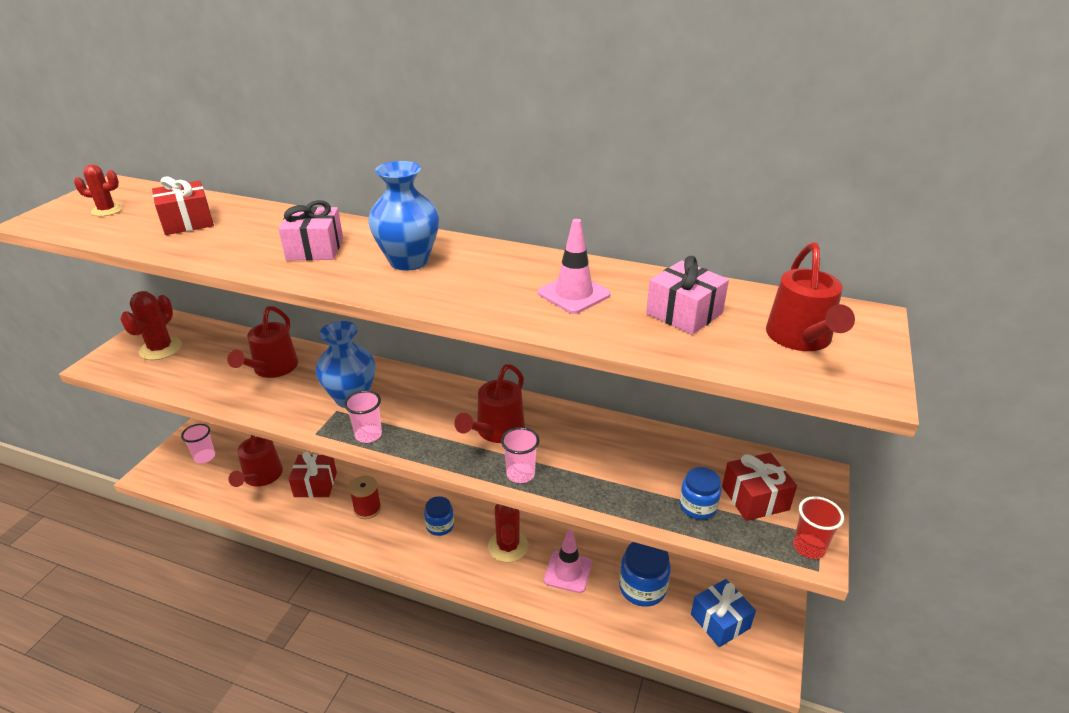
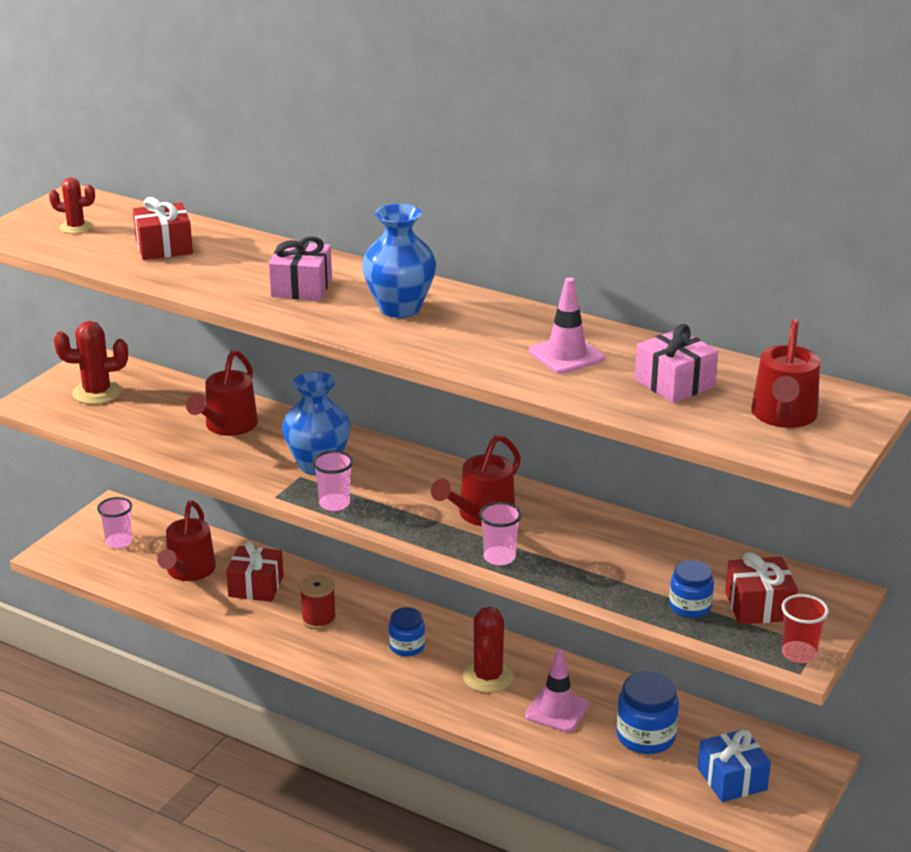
camera: 10 degrees right, 5 degrees down
(161, 349) = (97, 393): red cactus -> red cactus turned 60 degrees clockwise

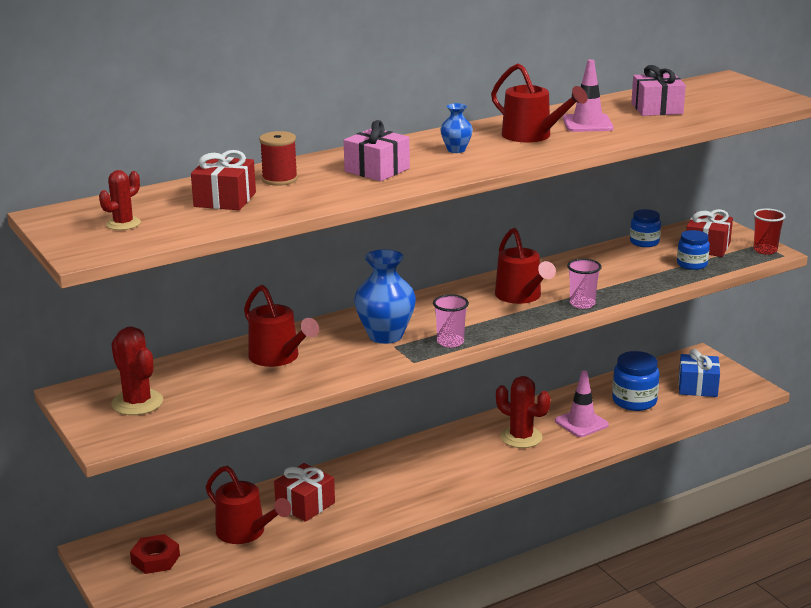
camera: 60 degrees left, 5 degrees down
(97, 393) = (137, 403): red cactus -> red cactus turned 60 degrees counterclockwise
(119, 542) = (155, 559): pink cup -> red nut
(318, 619) = (381, 487): red spool -> red spool (279, 179)
(400, 308) = (456, 150): blue vase -> blue vase, size x0.51
(407, 646) = (454, 459): blue jar -> blue jar (644, 242)
(783, 417) = (725, 96): red watering can -> red watering can (533, 136)

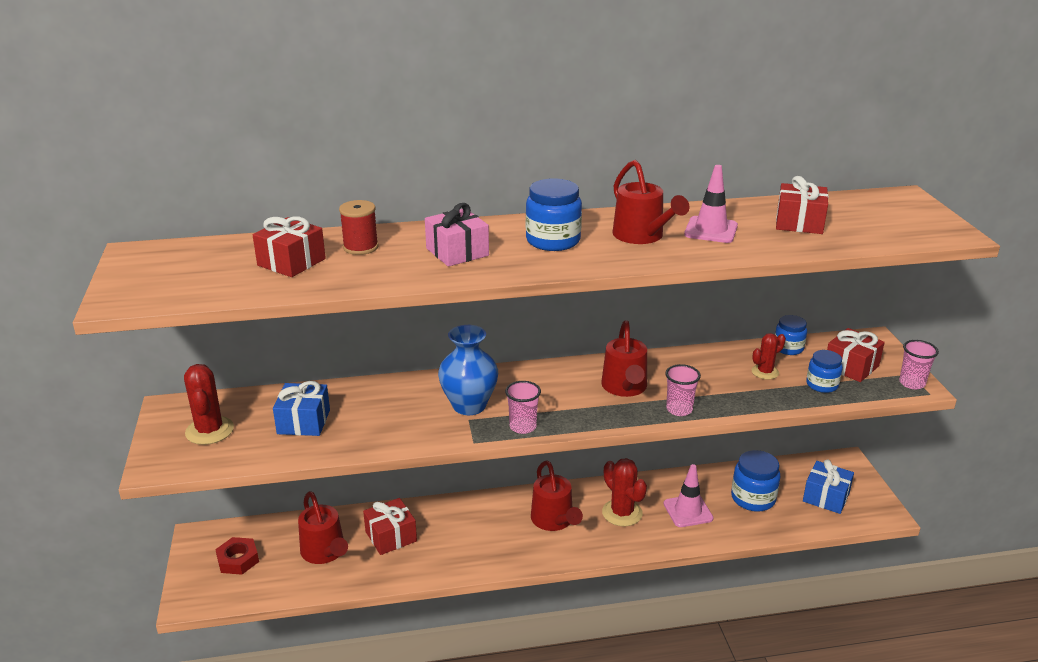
camera: 20 degrees right, 5 degrees up
(123, 224) = (181, 273): red cactus -> red cactus (765, 372)
(230, 378) = (304, 422): none -> blue gift
(278, 358) = (359, 409): red watering can -> red watering can (554, 521)
(456, 150) = (553, 241): blue vase -> blue jar
(657, 109) = (799, 223): pink gift -> red gift
(765, 250) = (912, 383): red cup -> pink cup

